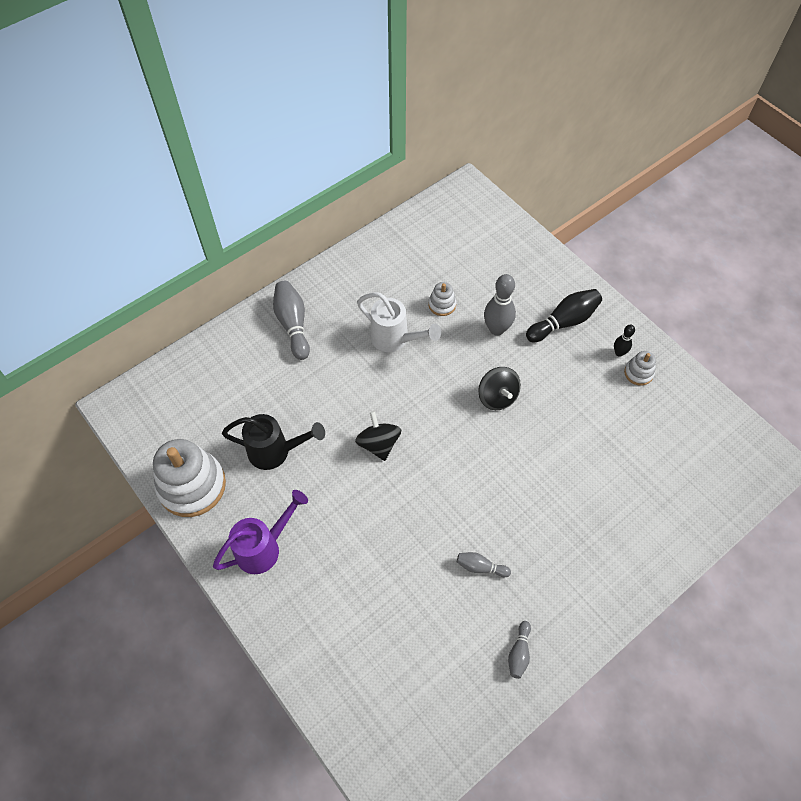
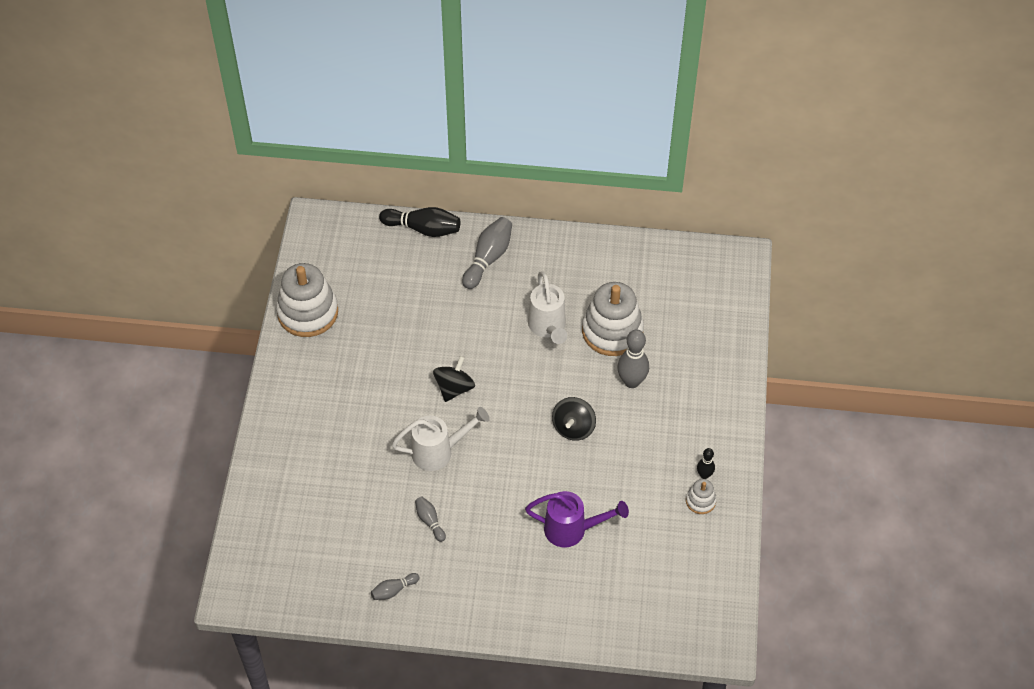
camera: 45 degrees right, 5 degrees down
(264, 547) = (311, 389): purple watering can -> purple watering can (572, 530)
(276, 451) = (382, 335): black watering can -> none
(424, 504) = (439, 451): none -> white watering can
(442, 305) = (612, 331): white stacking toy -> white stacking toy, size x2.15
(563, 322) = (689, 419): black bowling pin -> black bowling pin (423, 229)

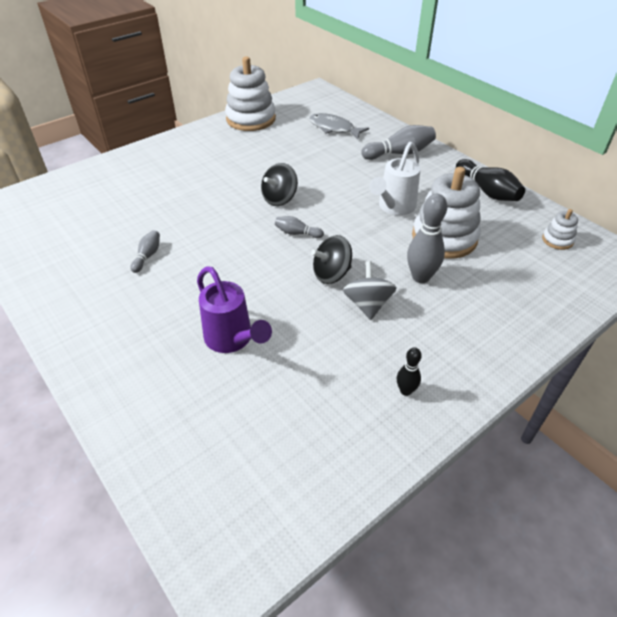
camera: 45 degrees right, 10 degrees down
(393, 590) = (59, 277): grey bowling pin -> grey bowling pin (297, 233)
(398, 267) = (334, 128): none -> grey fish
(423, 229) = (375, 121): black bowling pin -> black bowling pin (487, 191)
(439, 451) = (217, 224): white watering can -> none
(454, 388) = (279, 199): black spinning top -> black spinning top turned 150 degrees clockwise
(622, 433) = (367, 304): none -> grey spinning top
(700, 501) = (375, 409): white stacking toy -> white stacking toy (557, 240)

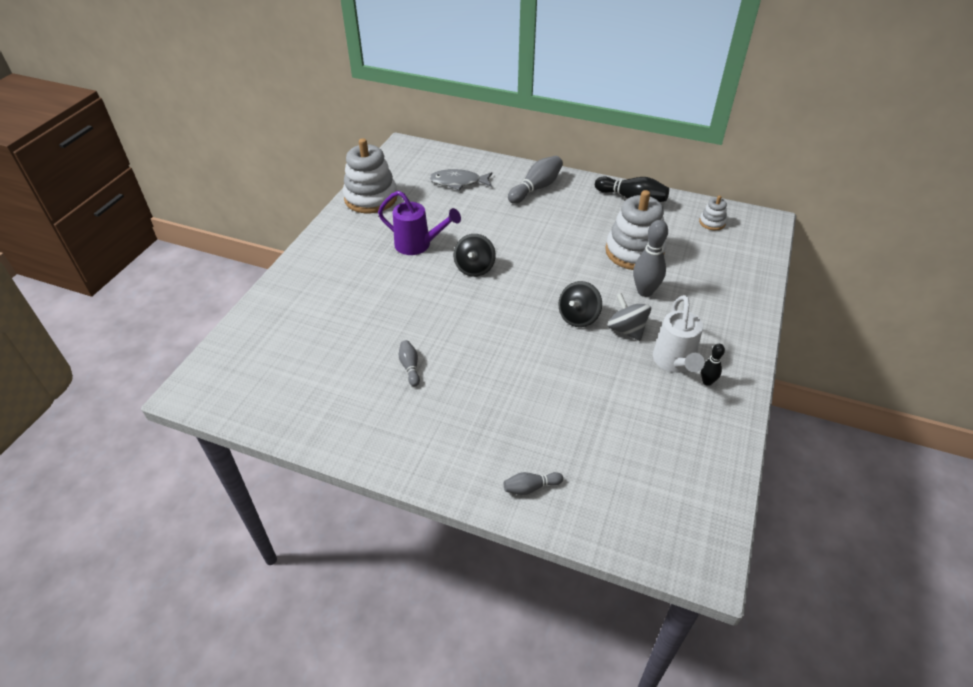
camera: 30 degrees left, 0 degrees up
(233, 340) = (554, 404): purple watering can -> purple watering can (418, 245)
(297, 233) = (519, 293): grey bowling pin -> grey bowling pin (530, 487)
(393, 207) = (575, 240): white watering can -> white watering can (674, 363)

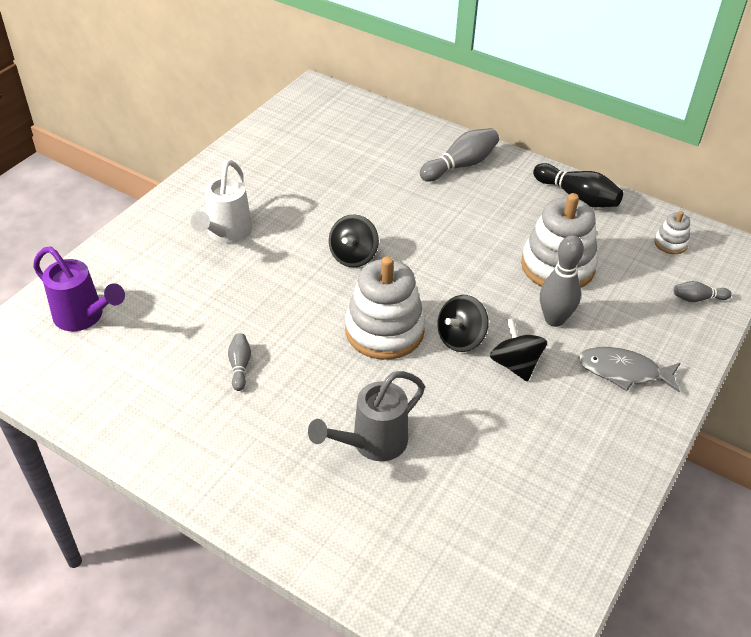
camera: 10 degrees right, 0 degrees up
(371, 198) = (256, 149): white stacking toy -> white stacking toy (384, 330)
(418, 245) = (295, 217): purple watering can -> purple watering can (84, 317)
(458, 182) = (367, 144): grey fish -> grey fish (623, 371)
(530, 487) = (336, 538): grey bowling pin -> grey bowling pin (697, 298)
(535, 409) = (371, 444): none -> grey watering can
(626, 330) = (515, 364): grey spinning top -> black spinning top
(674, 363) = (562, 417): white watering can -> white watering can (226, 234)
(707, 382) = (595, 448): black bowling pin -> none

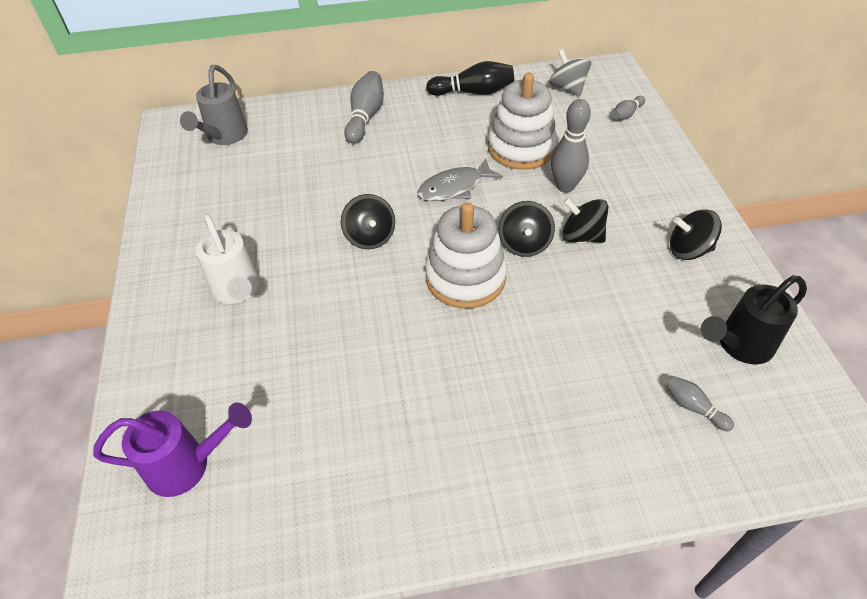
camera: 40 degrees left, 5 degrees up
(240, 366) = (390, 394): grey bowling pin -> grey bowling pin (693, 407)
(371, 444) = (565, 372): grey watering can -> grey watering can (224, 137)
(532, 533) = (738, 346): none -> black watering can
(594, 438) = (688, 250): none -> black spinning top
(623, 371) = (647, 192): grey fish -> grey fish (454, 187)
(670, 243) = (567, 88): white stacking toy -> grey spinning top

